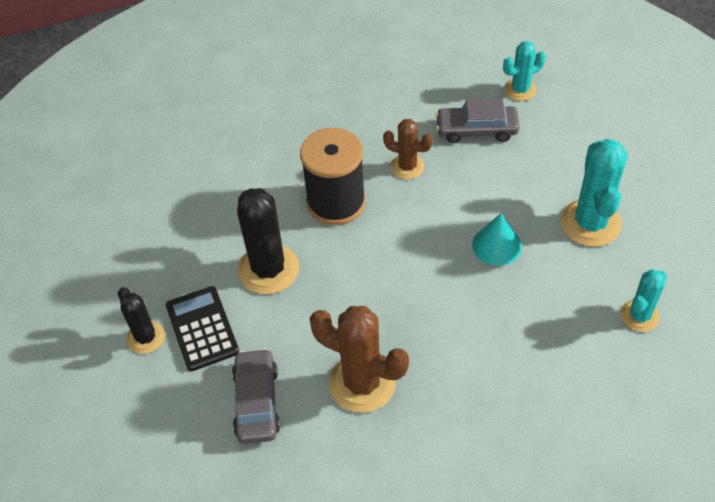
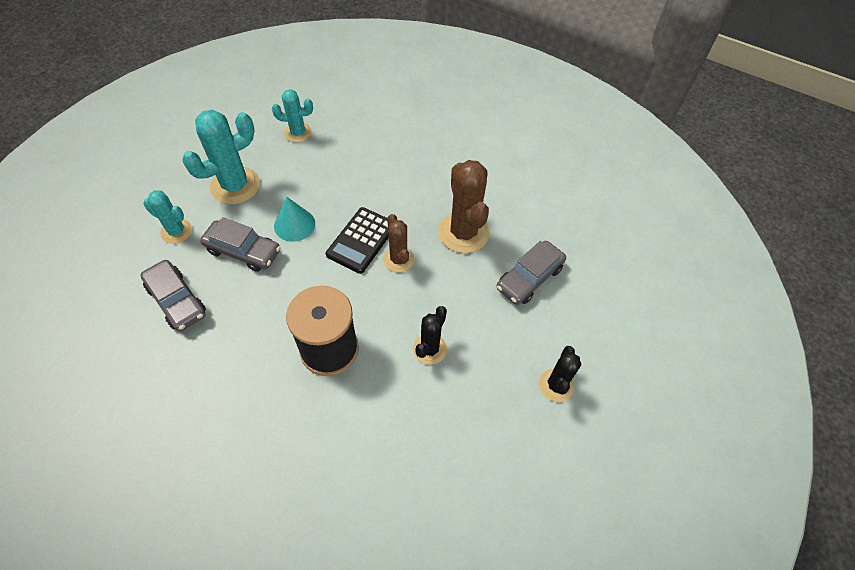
camera: 135 degrees left, 5 degrees up
(202, 329) = (514, 353): black calculator -> black calculator (361, 240)
(268, 269) = (429, 349): black cactus -> black cactus, size x0.59
(407, 167) = (253, 324): brown cactus -> brown cactus (398, 259)
(495, 193) = (243, 251): none -> grey car
(520, 90) = (104, 297): turquoise cactus -> turquoise cactus (176, 231)

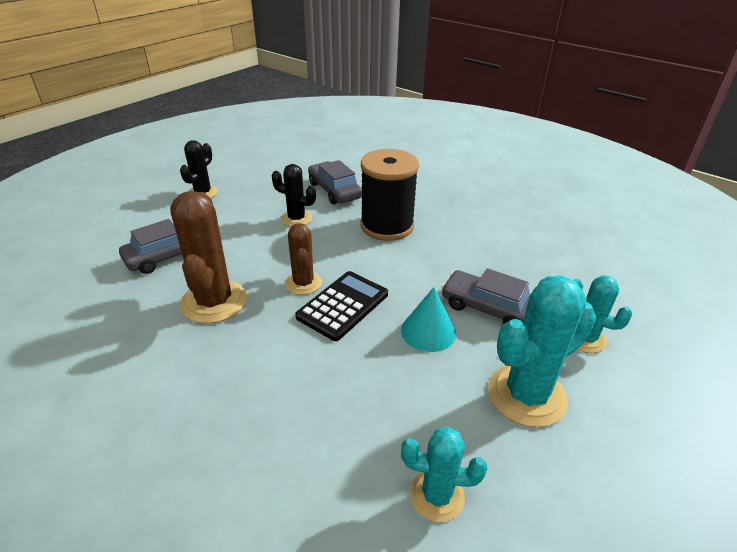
camera: 170 degrees left, 20 degrees down
(176, 300) = (547, 271): grey car -> grey car (334, 190)
(429, 349) = (296, 219): black cactus -> black cactus turned 75 degrees clockwise

